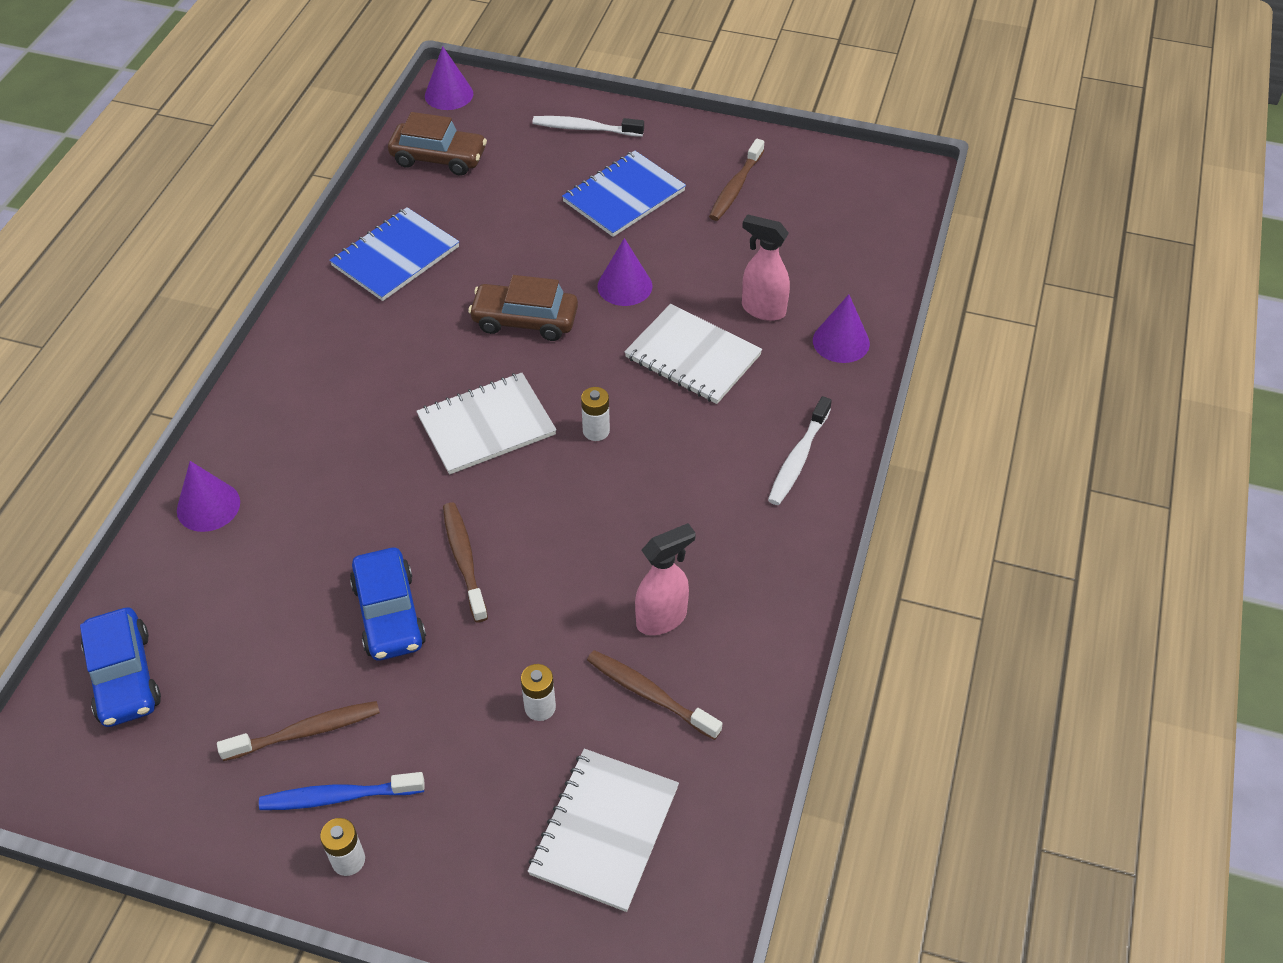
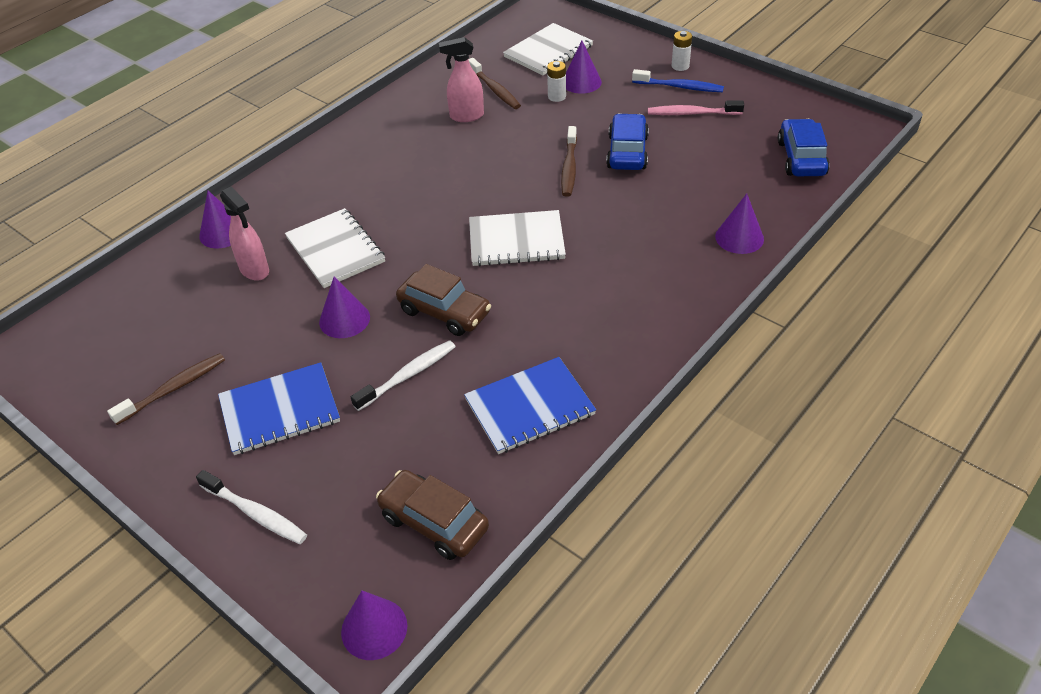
camera: 155 degrees left, 5 degrees down
(306, 731) = (692, 113): brown toothbrush -> pink toothbrush
(512, 758) = (581, 82): none -> purple cone
(596, 431) = (440, 218): white battery -> none
(798, 458) = (321, 171): white toothbrush -> white toothbrush (408, 375)

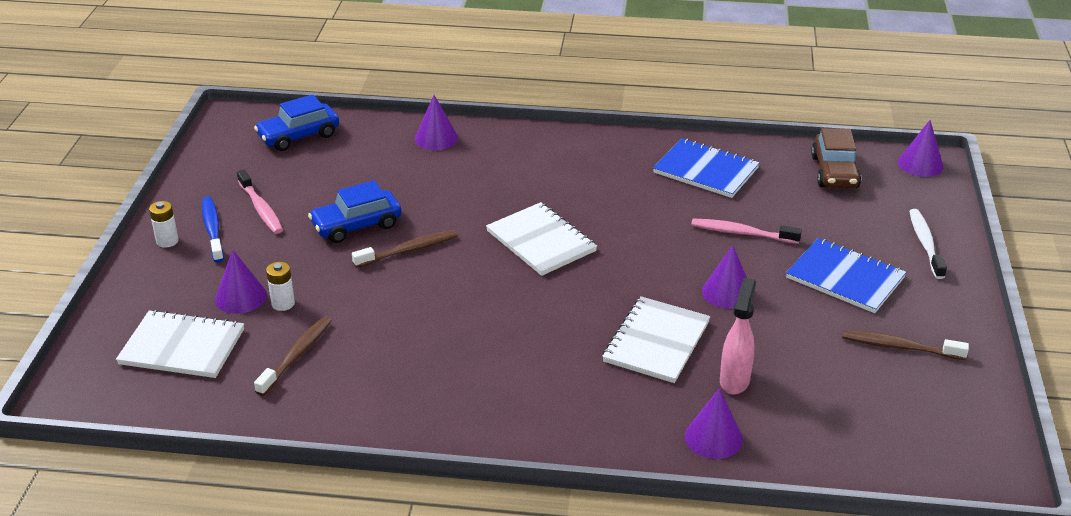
camera: 125 degrees left, 10 degrees down
(408, 375) = (741, 233): white toothbrush -> pink toothbrush
(444, 312) = (662, 244): brown car -> none
(466, 116) = (367, 354): pink spray bottle -> none

